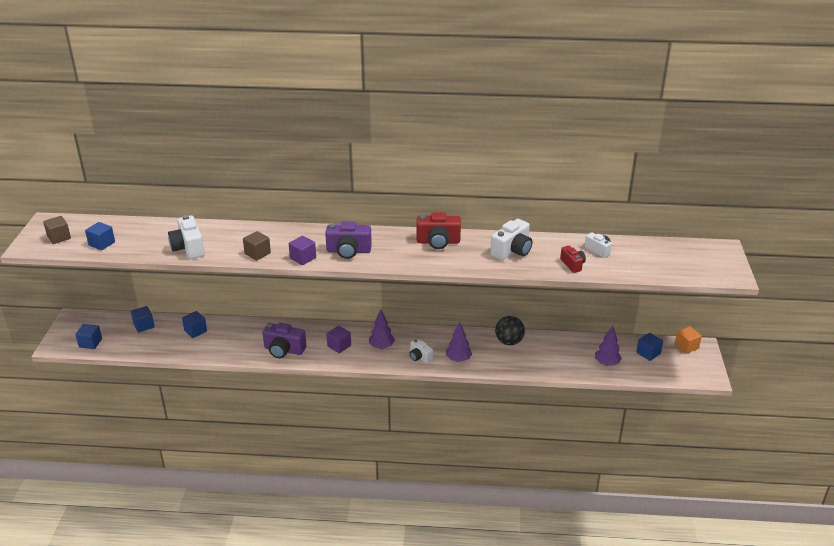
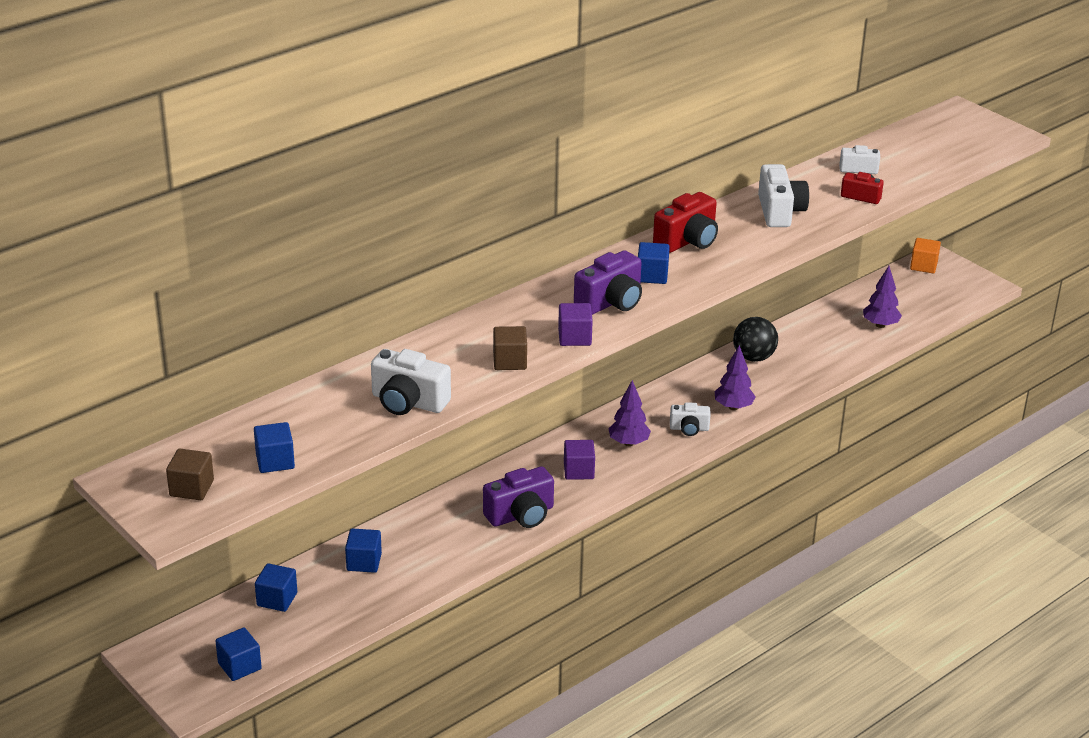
camera: 45 degrees left, 0 degrees up
(648, 353) = (901, 292): blue cube -> blue cube (652, 275)

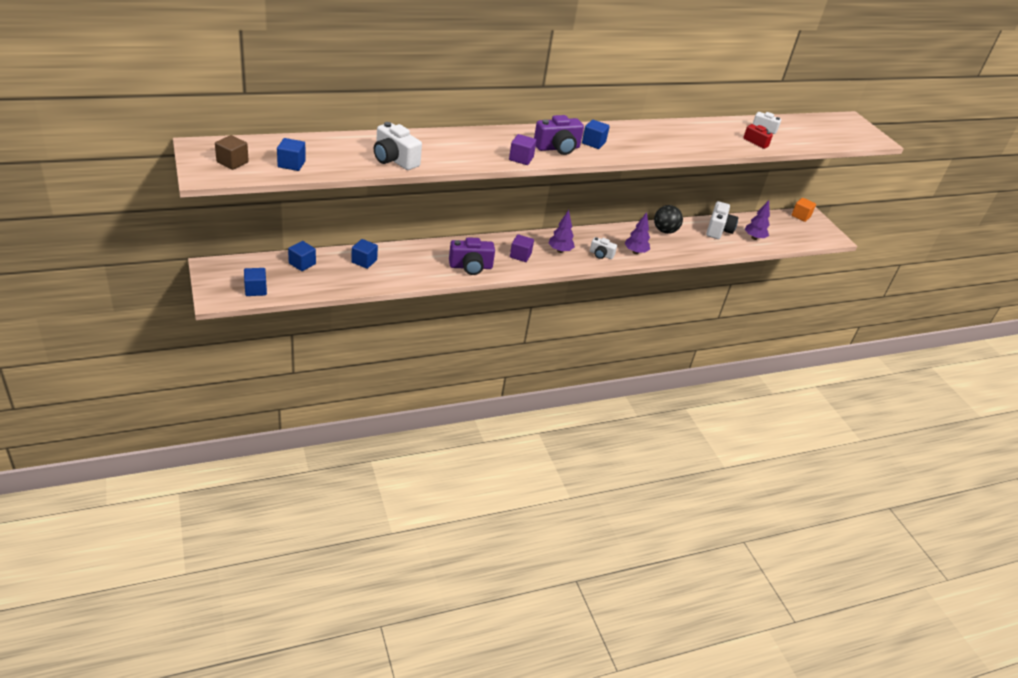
camera: 15 degrees right, 5 degrees up
(510, 361) = (472, 158): brown cube -> none
(687, 241) = (629, 132): red camera -> none
(780, 212) = (698, 135): white camera -> white camera (718, 230)

